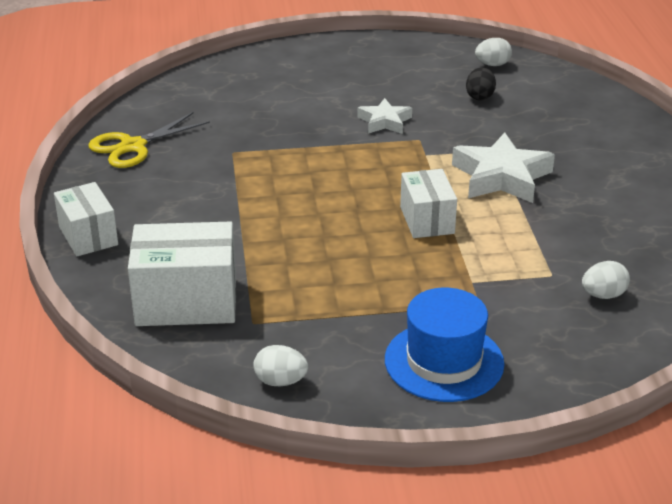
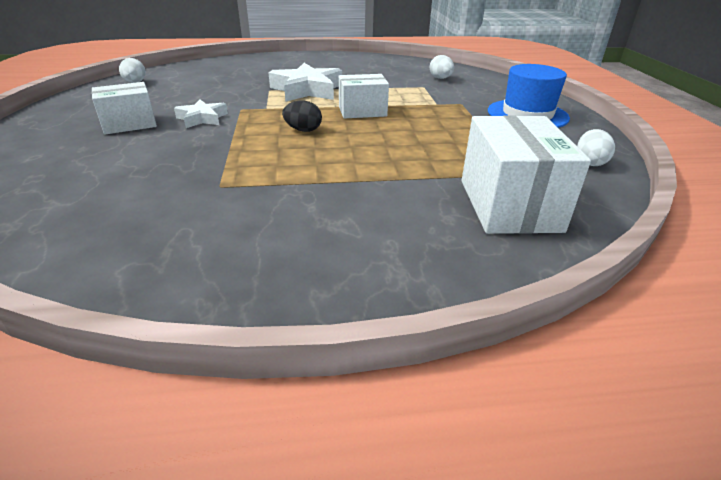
camera: 90 degrees left, 0 degrees up
(88, 236) = (398, 282): white box -> white box (129, 124)
(133, 146) = (164, 259): yellow scissors -> none
(480, 96) = (184, 89): black egg -> black egg (303, 130)

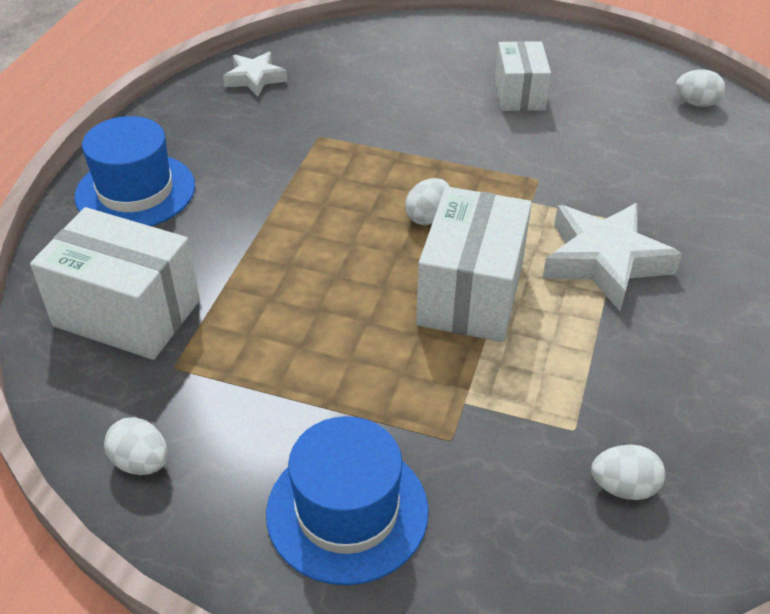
camera: 115 degrees right, 10 degrees up
(202, 118) = (514, 144): white star -> white star (255, 78)
(303, 130) = (428, 217): black egg -> white egg
(362, 111) = (470, 293): white box -> white box, size x1.57
(371, 258) = (135, 191): none -> blue hat

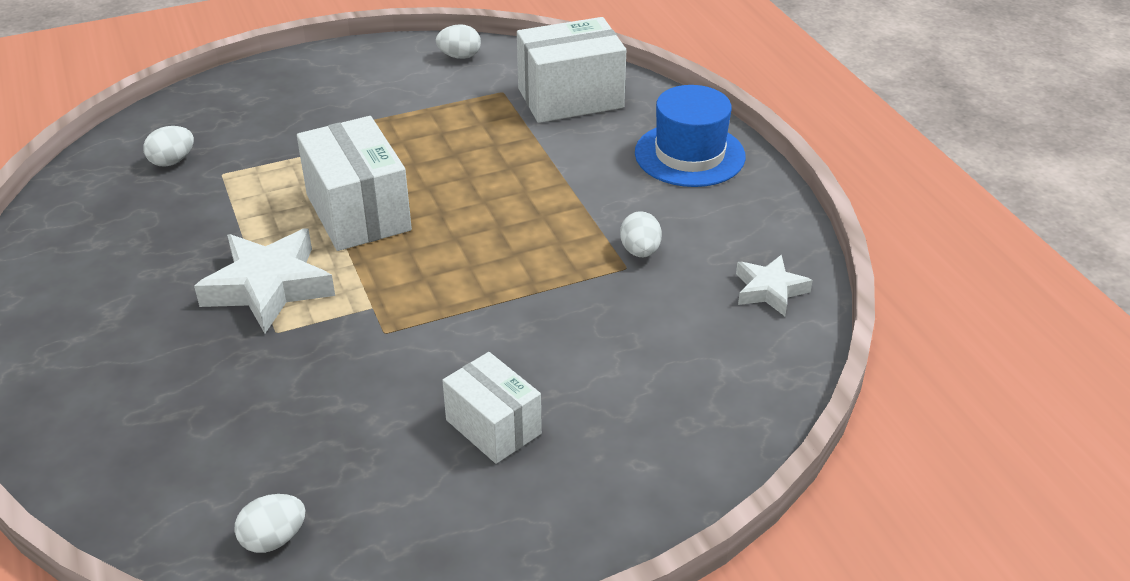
camera: 140 degrees right, 5 degrees down
(347, 511) = (328, 87): blue hat -> none
(428, 217) = (448, 248): white egg -> white egg (640, 251)

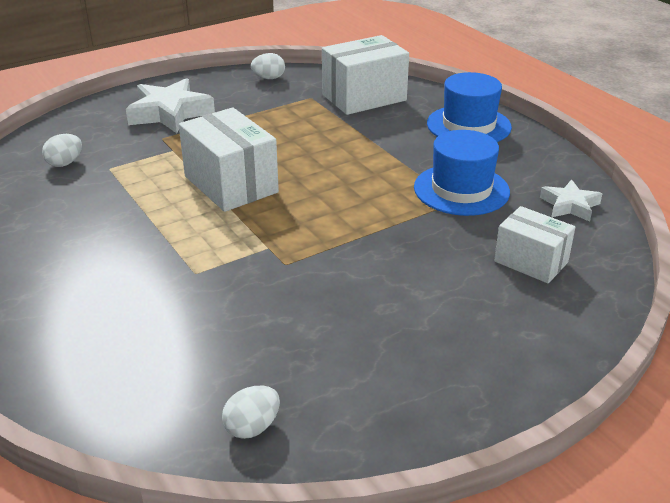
camera: 10 degrees left, 5 degrees down
(269, 287) = (177, 242): white star -> white star (170, 113)
(493, 427) = (402, 321): white box -> white box (531, 262)
(640, 251) = (461, 189): white egg -> blue hat

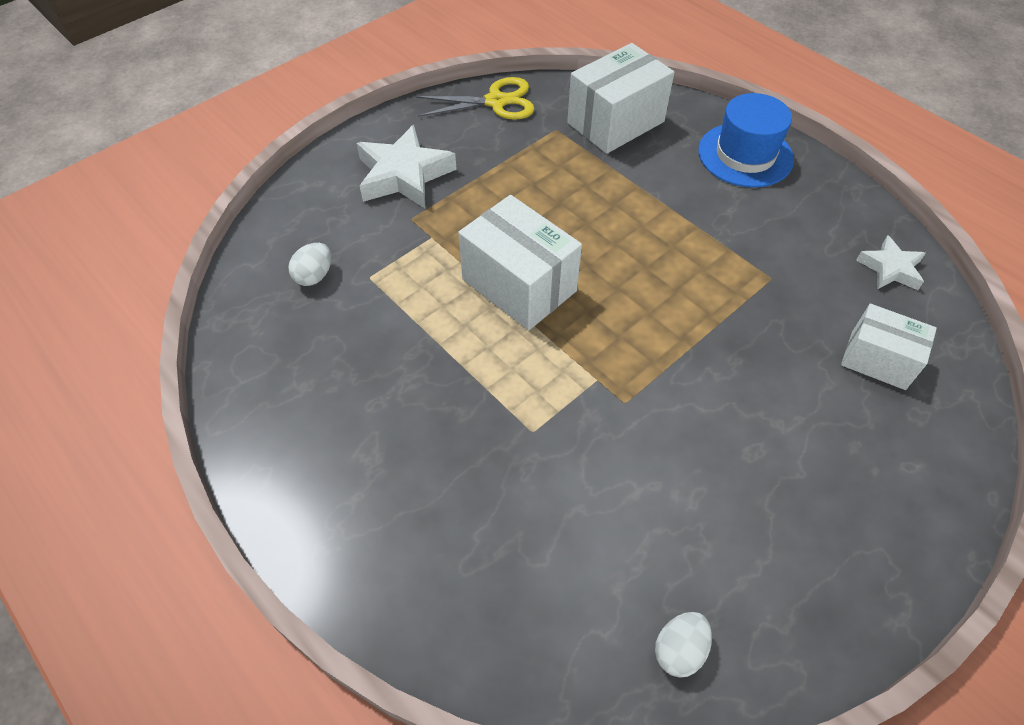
camera: 10 degrees left, 20 degrees up
(269, 78) = (496, 102): white egg -> yellow scissors
(461, 189) = (771, 259): blue hat -> none

